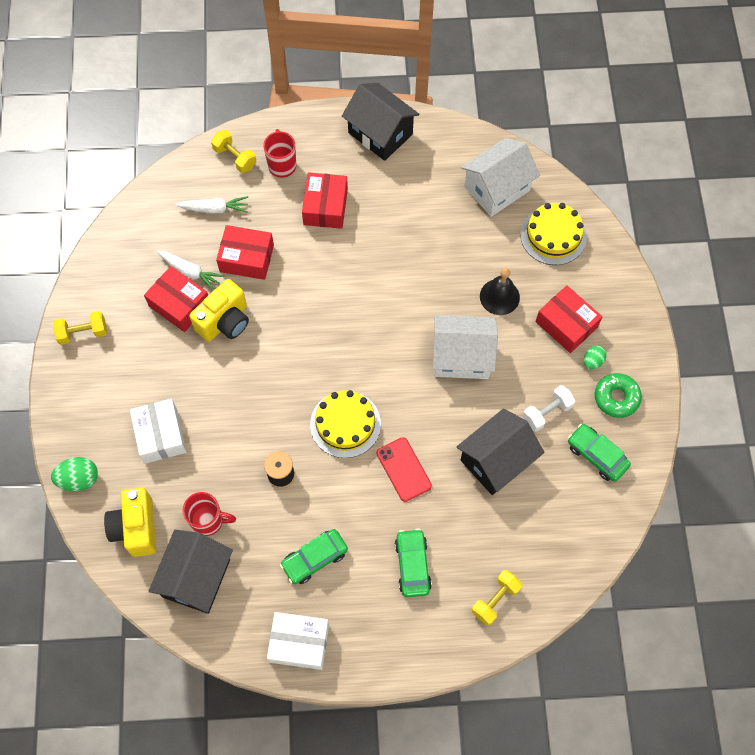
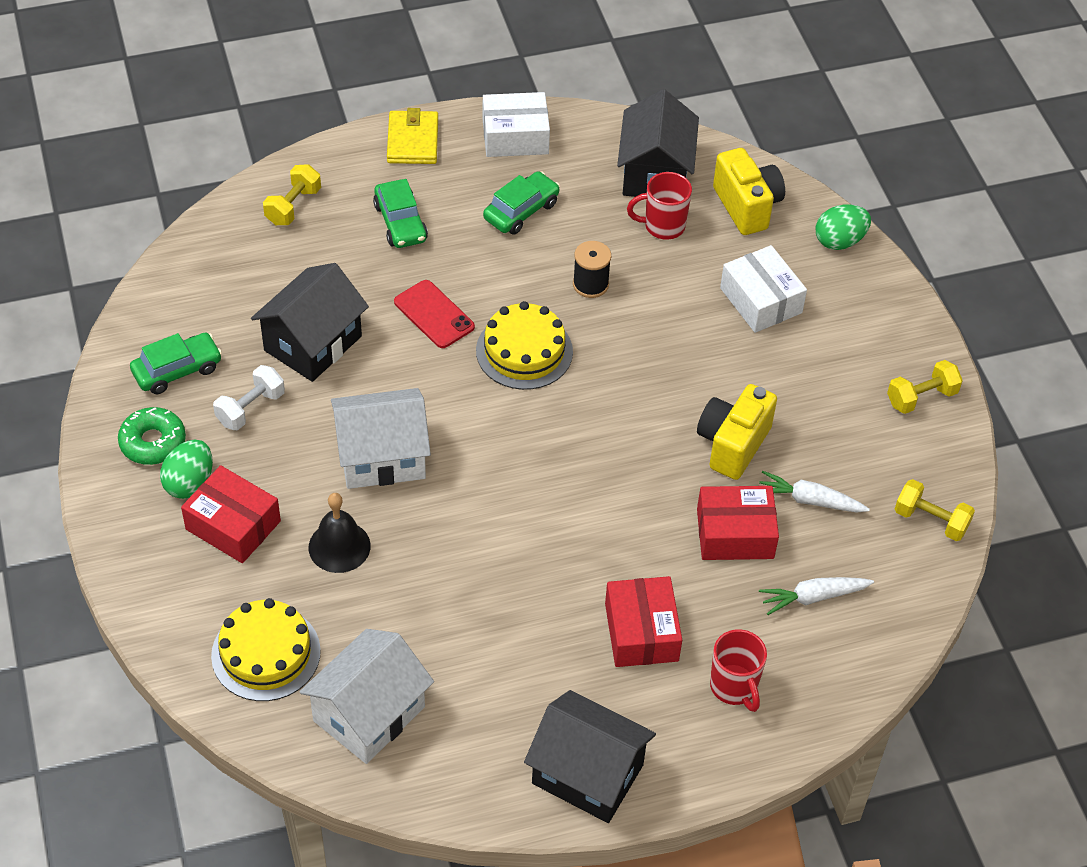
camera: 165 degrees right, 15 degrees down
(179, 304) = (805, 455): red box -> none
(235, 157) = (815, 685): yellow dumbbell -> yellow dumbbell (931, 520)
(386, 655) = (413, 141): none -> yellow wallet
(593, 361) = (189, 483): green egg -> green egg, size x1.59
(596, 455) = (177, 370): green car -> green car turned 60 degrees counterclockwise

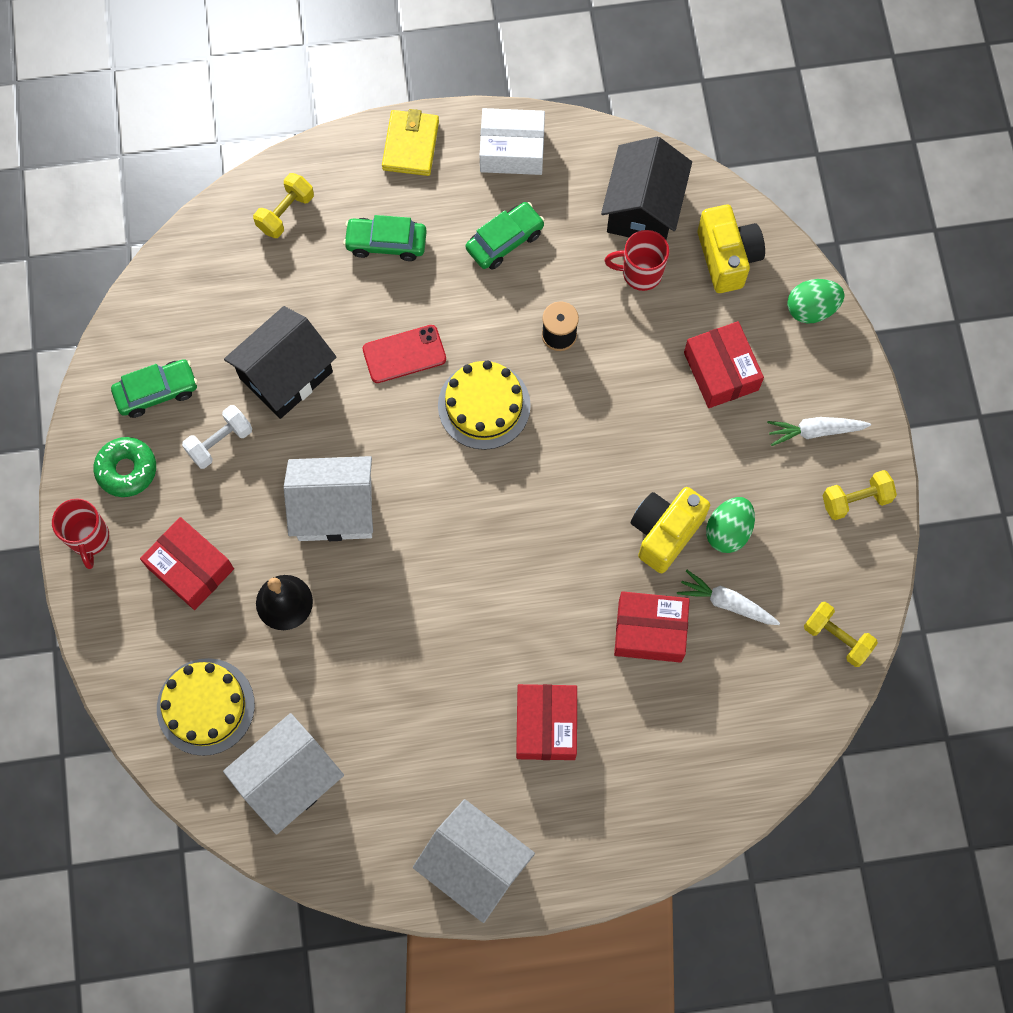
camera: 10 degrees right, 20 degrees up
(189, 483) = (156, 518): green egg -> green egg (728, 531)
(400, 223) = (386, 243): green car -> green car turned 105 degrees clockwise
(434, 314) = (404, 354): red phone -> red phone turned 75 degrees counterclockwise
(587, 774) = (475, 864): black house -> white house
(734, 687) = (621, 793): red mug -> red mug (89, 538)
(760, 300) = (721, 371): white box -> red box
(813, 597) = (710, 707): white carrot -> white carrot (815, 431)

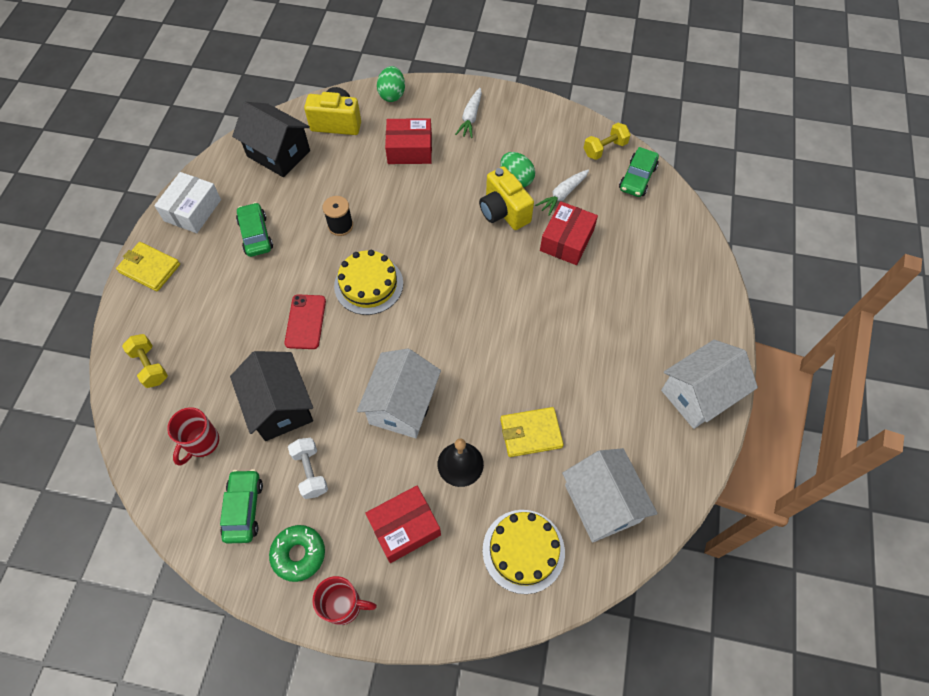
camera: 70 degrees left, 10 degrees down
(350, 670) = (531, 433): none -> yellow wallet
(386, 243) = (214, 307): green car -> green car (637, 178)
(546, 725) = (612, 319): red box -> none
(640, 273) = (322, 169): red mug -> red mug (202, 443)
(855, 500) = (522, 113): yellow dumbbell -> none

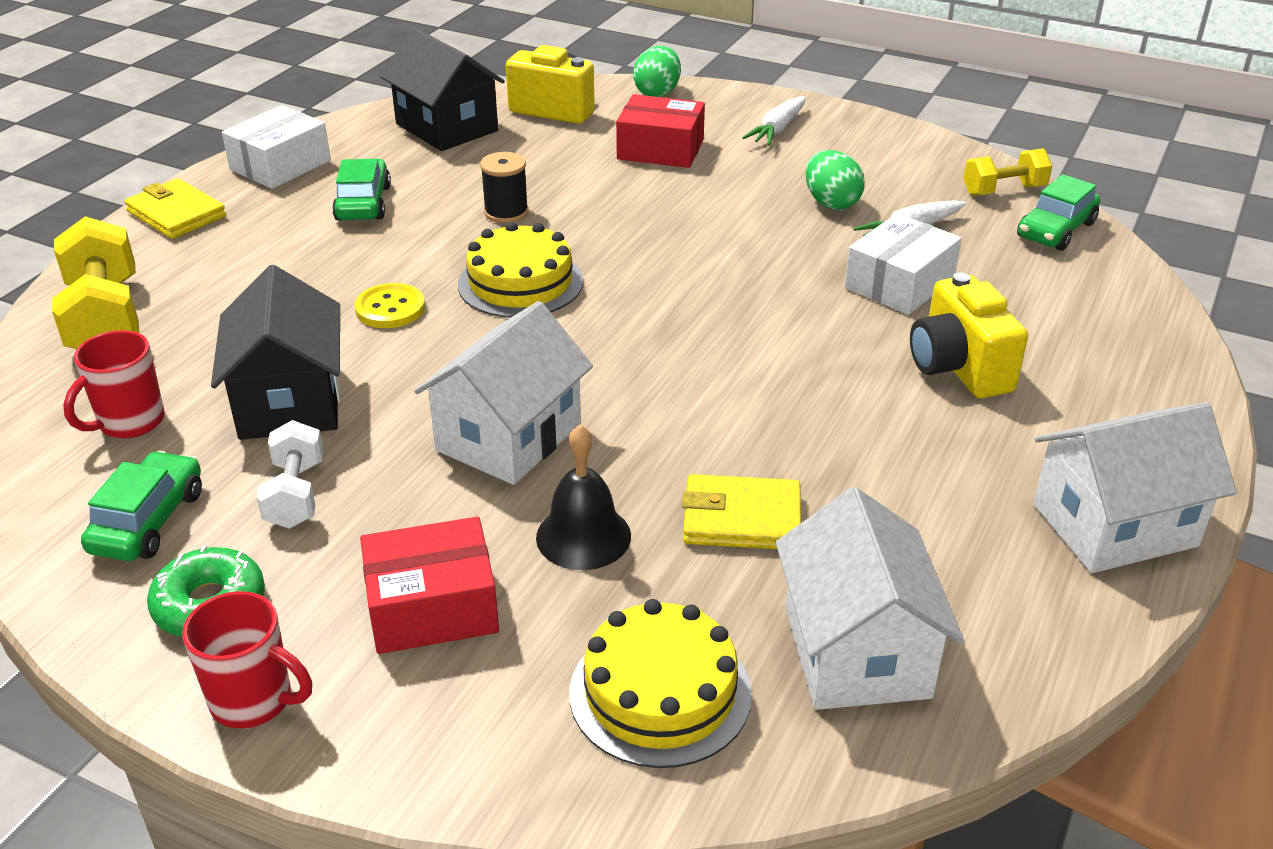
camera: 15 degrees right, 25 degrees down
(150, 366) = (105, 318): yellow dumbbell -> yellow dumbbell, size x1.66
(305, 322) = (390, 308): red phone -> yellow button
(503, 212) = (795, 235): yellow camera -> yellow camera (958, 368)
(567, 240) = (899, 283): red box -> white box

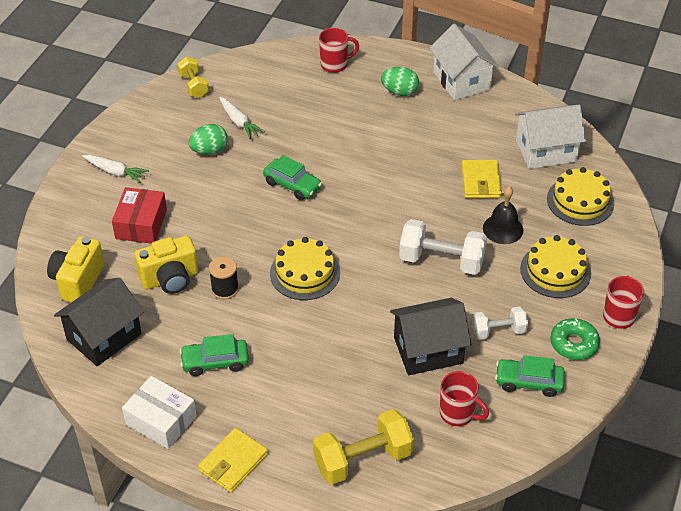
camera: 95 degrees left, 10 degrees up
(390, 308) = (337, 325): yellow button -> none
(432, 607) = (555, 271): red box -> yellow cake
(509, 437) = (441, 261): white house -> white dumbbell
(657, 93) = (55, 230): green egg -> green egg (399, 92)
(899, 283) = (292, 128): white box -> none
(958, 368) = (363, 113): yellow camera -> yellow camera (170, 279)
(1056, 230) = (236, 72): green car -> green car (292, 185)
(1115, 341) = (335, 65): none -> red mug

